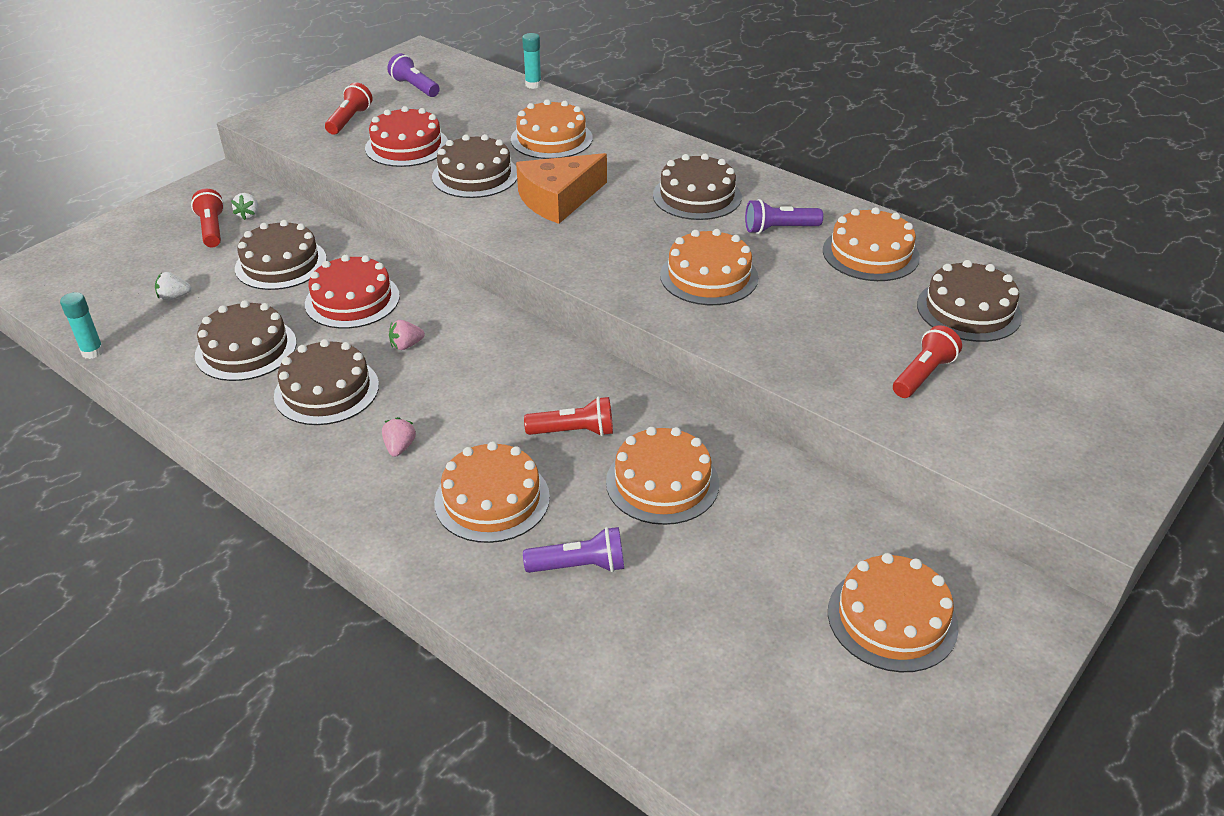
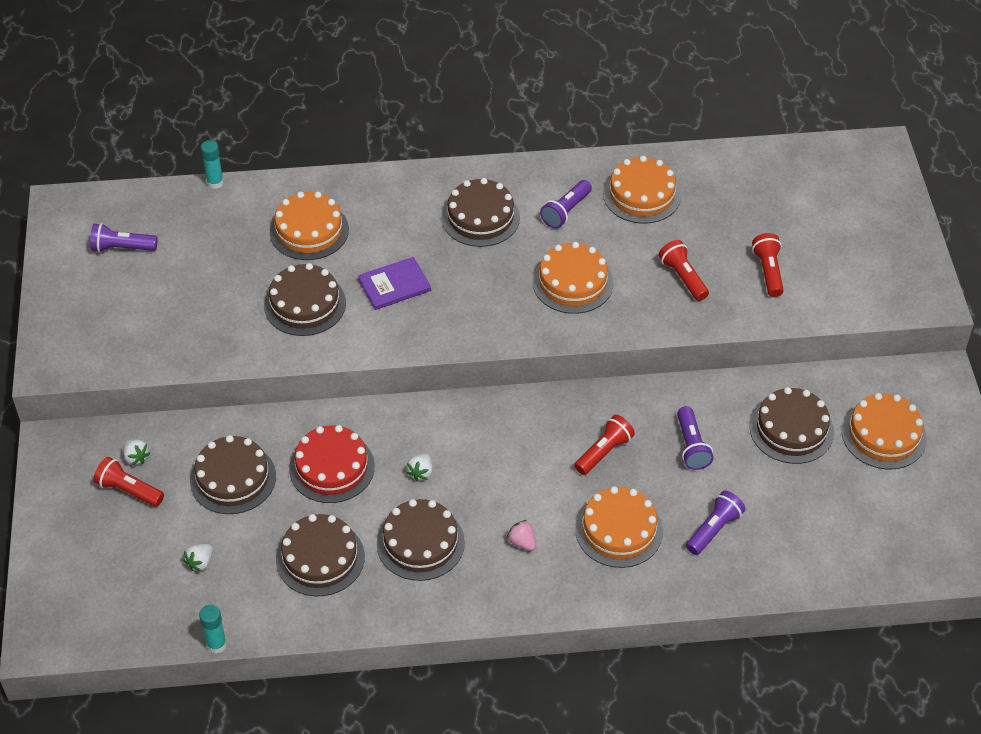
camera: 45 degrees left, 10 degrees up
(349, 120) = (123, 318): red flashlight -> red flashlight (683, 278)
(406, 345) = (421, 473): pink strawberry -> white strawberry
(407, 146) = (211, 312): red cake -> none
(558, 199) = (394, 285): orange cheese -> purple book
(662, 482) = (691, 446): orange cake -> purple flashlight
(968, 310) = (741, 204): brown cake -> brown cake (791, 429)

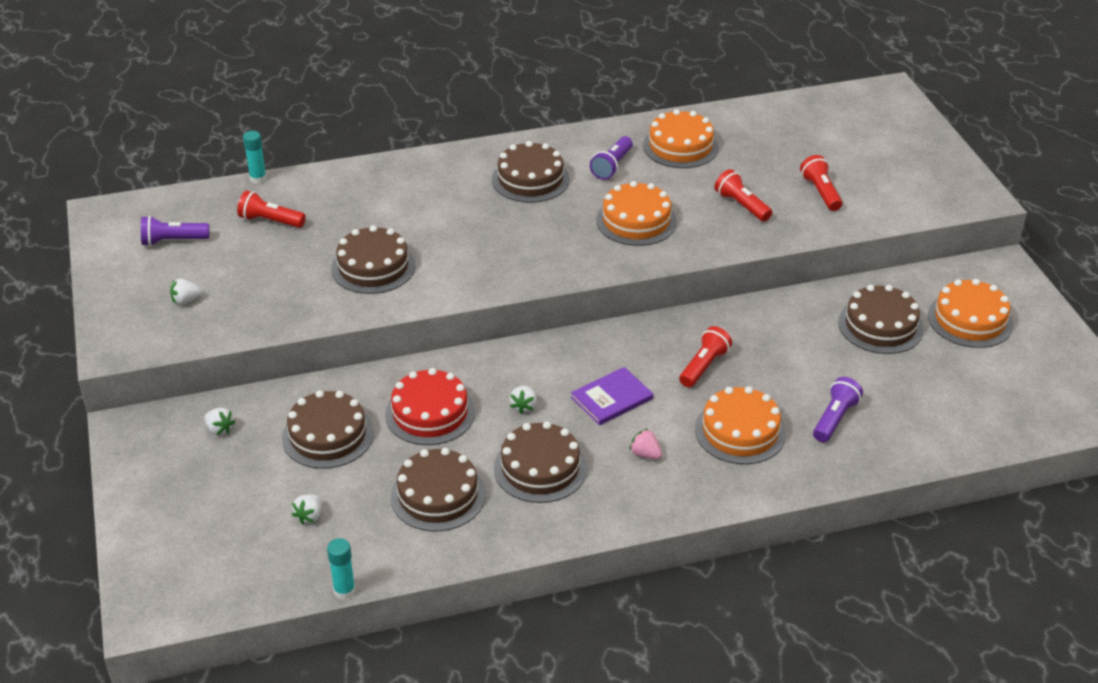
camera: 10 degrees left, 10 degrees down
(123, 320) = (186, 301): none -> white strawberry
(129, 490) = (218, 460): red flashlight -> red flashlight (270, 221)
(309, 231) = (362, 207): orange cake -> none
(394, 285) = (460, 242): purple book -> purple book (612, 398)
(691, 446) = (788, 351): purple flashlight -> none

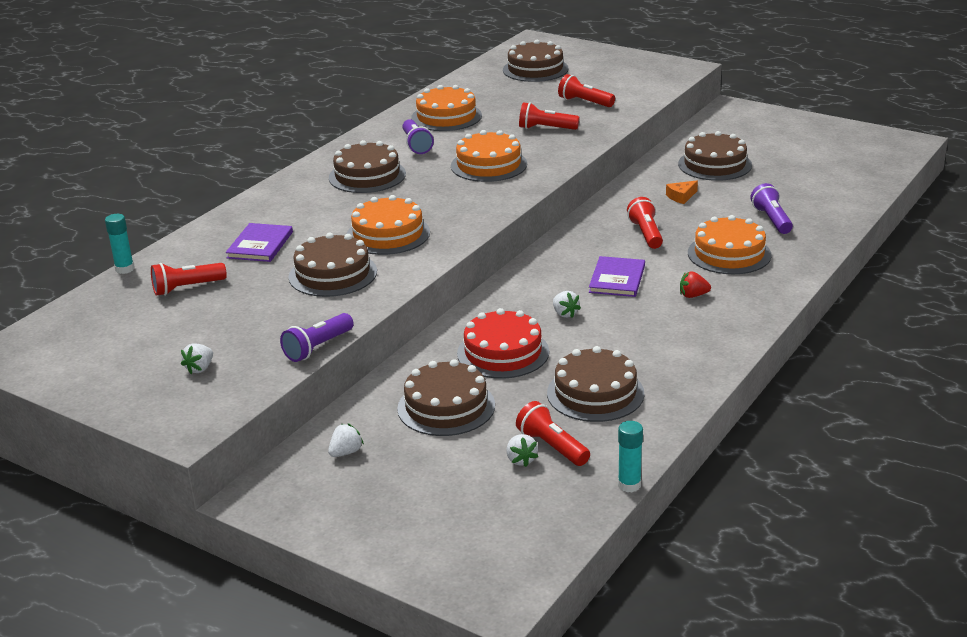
camera: 40 degrees left, 10 degrees down
(173, 241) = (113, 339): purple flashlight -> purple flashlight (318, 347)
(219, 429) = (346, 452): white strawberry -> white strawberry turned 45 degrees counterclockwise
(344, 520) = (552, 447): none -> red flashlight
(366, 208) = (260, 245): none -> purple book
(540, 468) = (638, 339): brown cake -> brown cake (535, 69)
(645, 454) = (693, 295): pink strawberry -> red strawberry
(794, 344) = (681, 197): none -> orange cheese
(970, 320) = (759, 139): orange cake -> orange cake (388, 234)

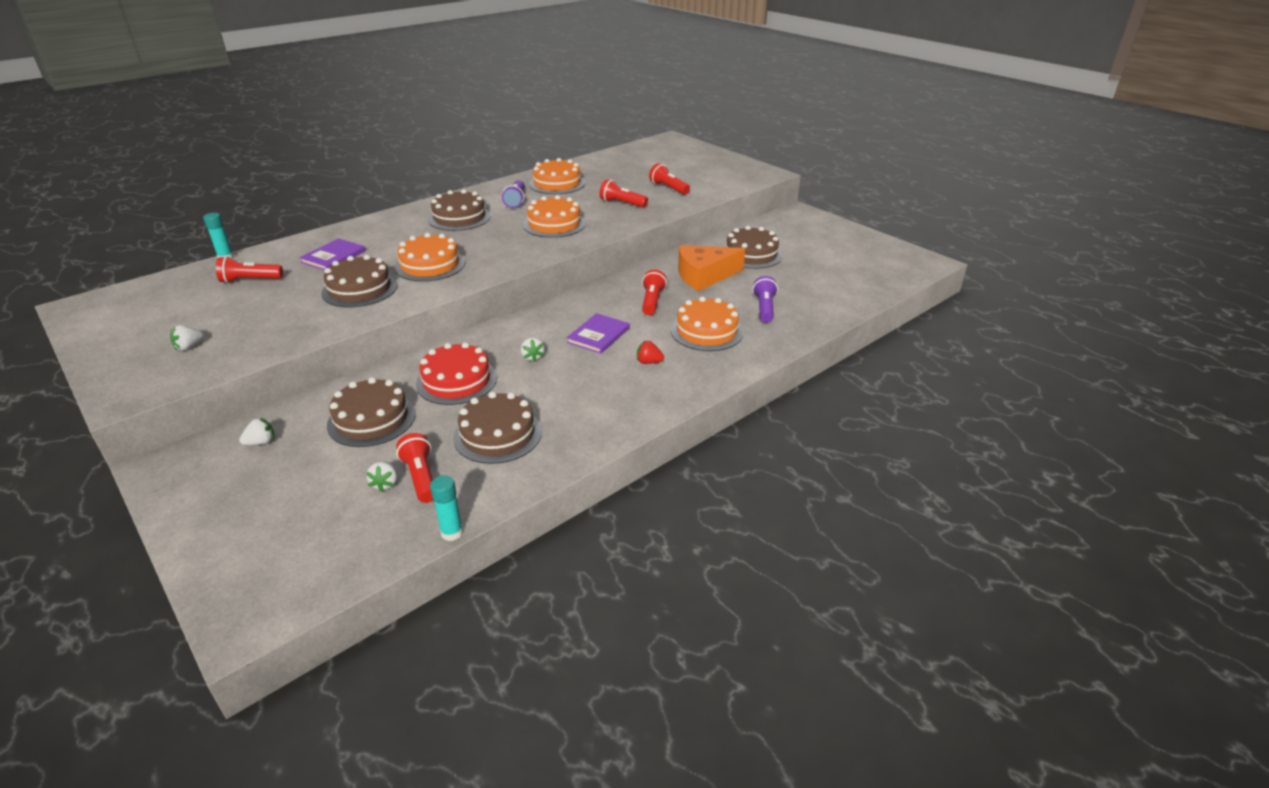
camera: 15 degrees right, 5 degrees up
(318, 347) = (288, 347): purple flashlight -> none
(535, 69) = (653, 159): brown cake -> none
(681, 197) = (704, 276): orange cheese -> orange cheese, size x2.38

